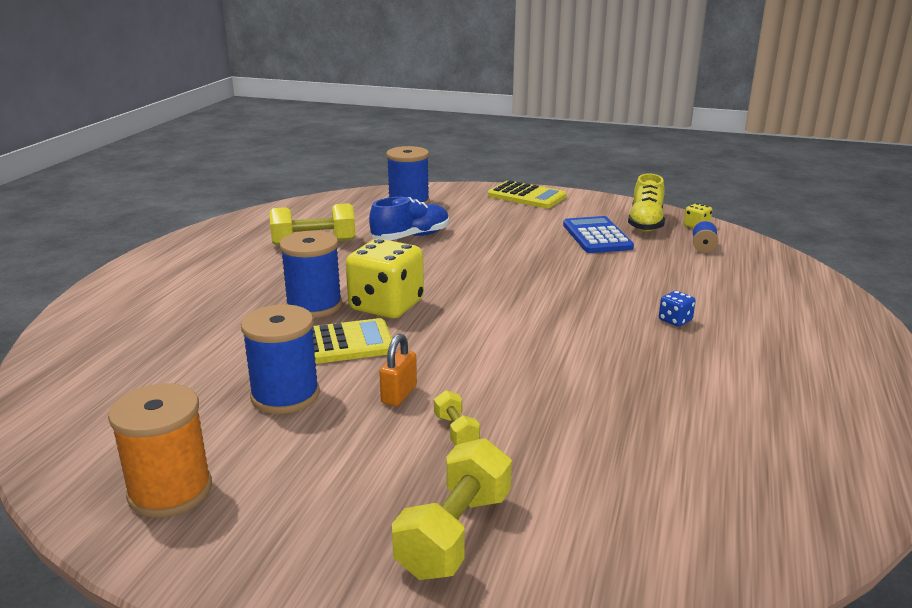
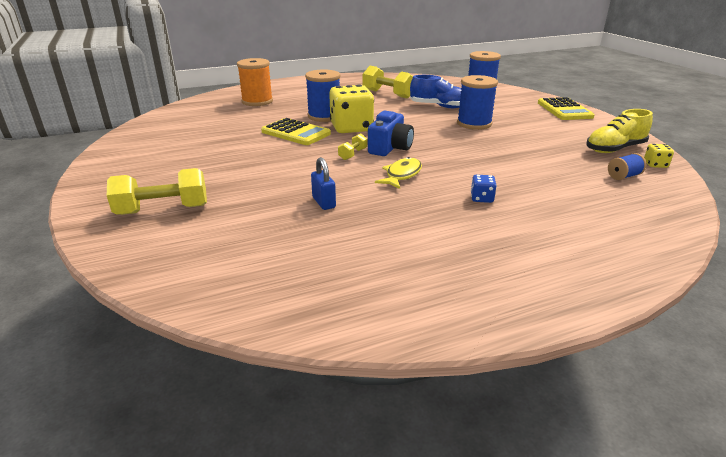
camera: 50 degrees right, 5 degrees up
(170, 491) = (139, 149): orange spool -> orange spool (257, 101)
(285, 395) = (235, 140): blue spool -> blue spool (474, 123)
(399, 394) = (269, 159): orange padlock -> none
(456, 431) = (252, 181): yellow dumbbell -> yellow dumbbell (353, 154)
(486, 310) = (390, 148): none -> blue camera
(569, 334) = (402, 175): none -> yellow fish
(582, 405) = (324, 202): none -> blue padlock
(596, 236) = (554, 143): blue calculator -> none

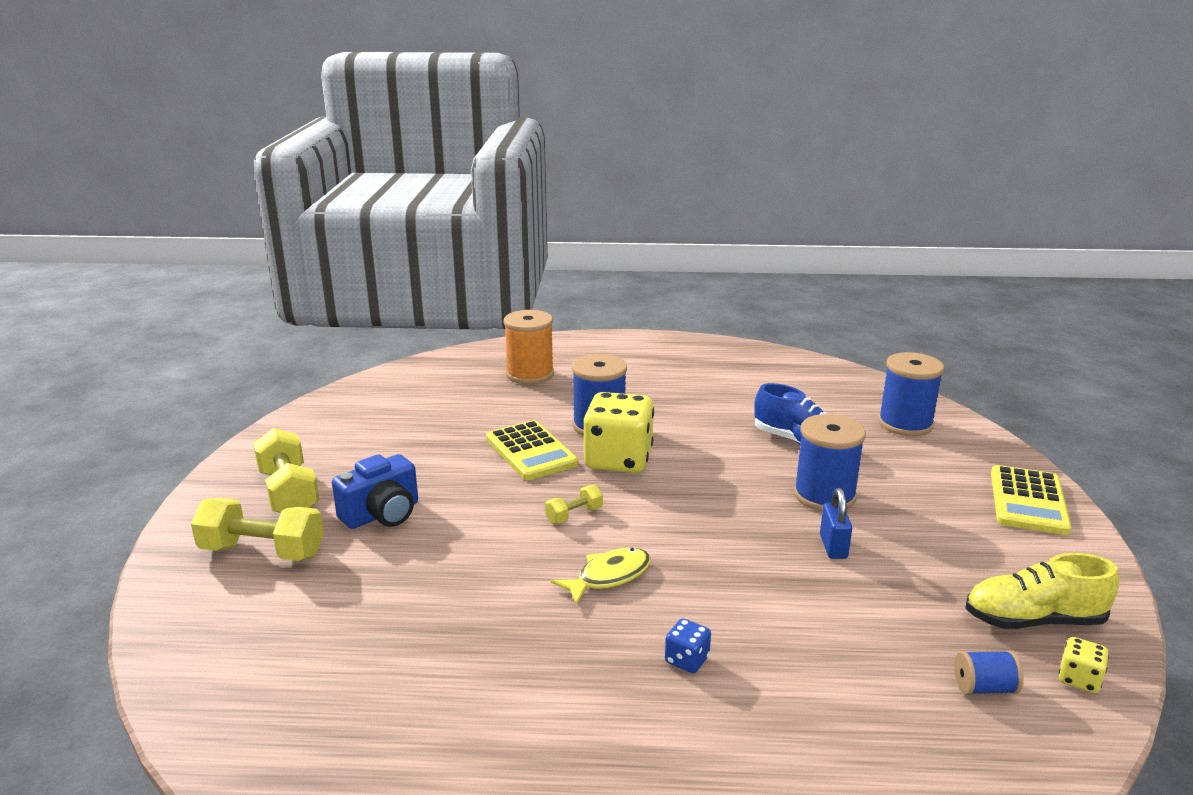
camera: 25 degrees right, 5 degrees down
(324, 202) = (457, 598): blue padlock -> blue padlock (833, 547)
(388, 94) = (739, 396): yellow dumbbell -> yellow dumbbell (289, 492)
(390, 148) = (640, 517): blue camera -> blue camera (382, 514)

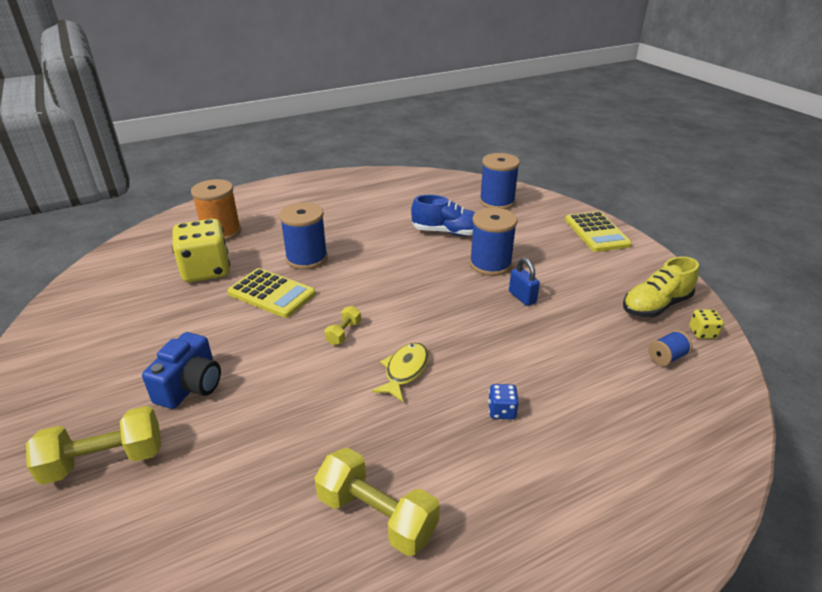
camera: 30 degrees left, 10 degrees up
(289, 492) = (87, 397): yellow dumbbell -> yellow dumbbell (377, 516)
(618, 460) = (341, 280): yellow dice -> yellow dice (206, 270)

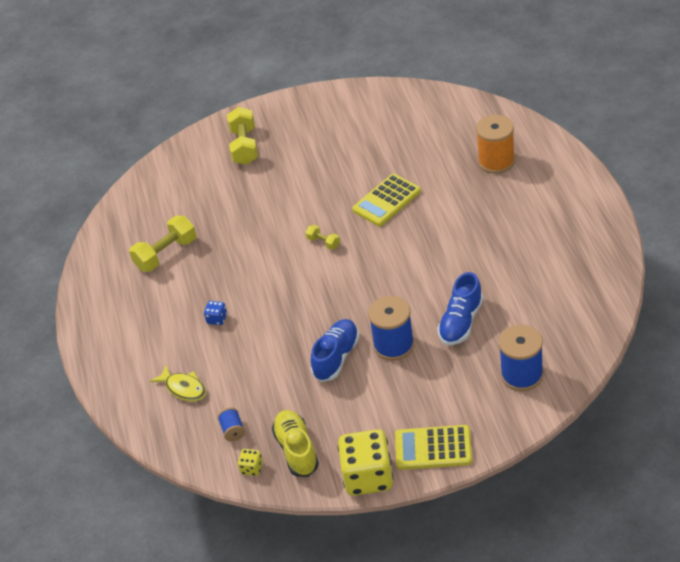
camera: 110 degrees right, 10 degrees up
(190, 386) = (293, 170): blue camera -> none
(206, 270) = (432, 160): yellow dice -> yellow dice (368, 477)
(307, 258) = (436, 219): blue spool -> none
(404, 371) = (271, 273): yellow fish -> yellow fish (183, 388)
(522, 297) = (336, 357): blue padlock -> blue shoe

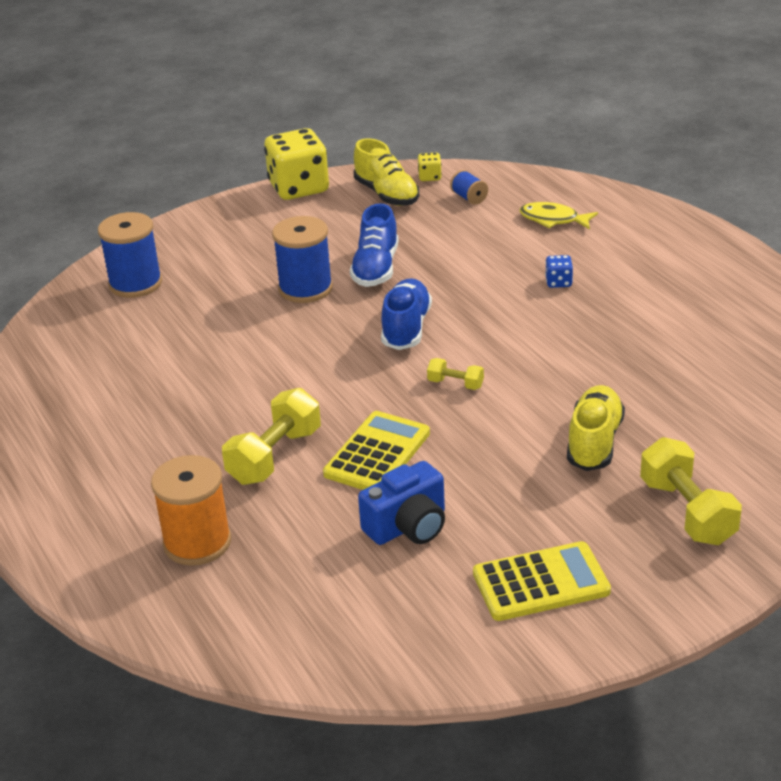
camera: 160 degrees right, 10 degrees down
(166, 254) = (693, 339): yellow dumbbell -> yellow dumbbell (275, 456)
(266, 191) = (594, 442): none -> yellow shoe
(385, 156) = (408, 526): none -> blue camera
(433, 448) = (232, 215): yellow calculator -> yellow calculator (541, 582)
(461, 322) = (221, 321): blue shoe -> blue shoe (406, 328)

